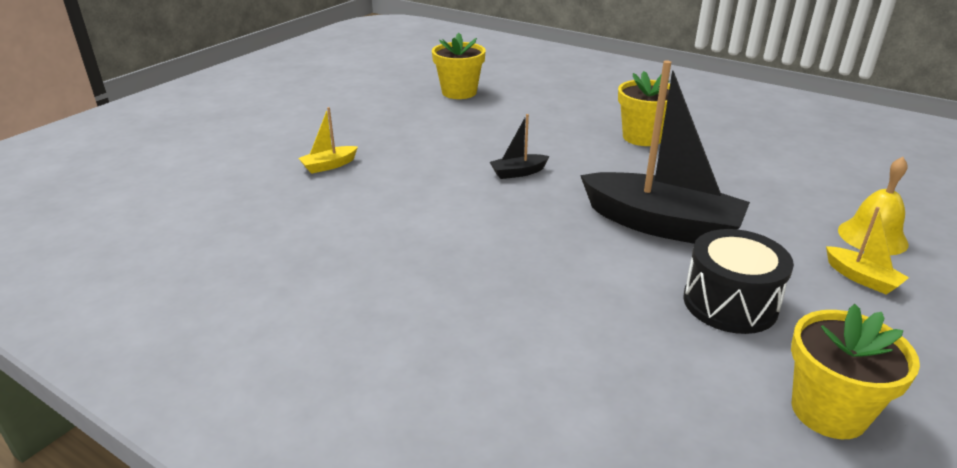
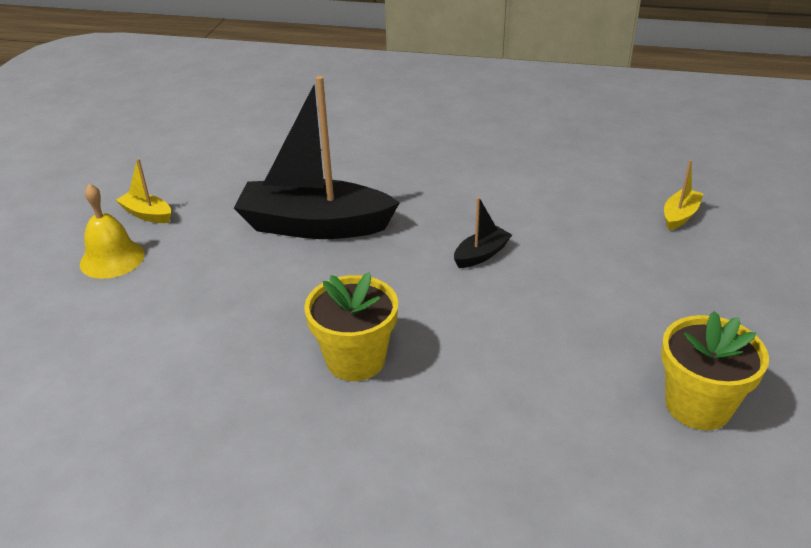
camera: 160 degrees right, 5 degrees up
(730, 303) = (258, 174): black drum -> none
(828, 411) = (211, 132): yellow flower pot -> none

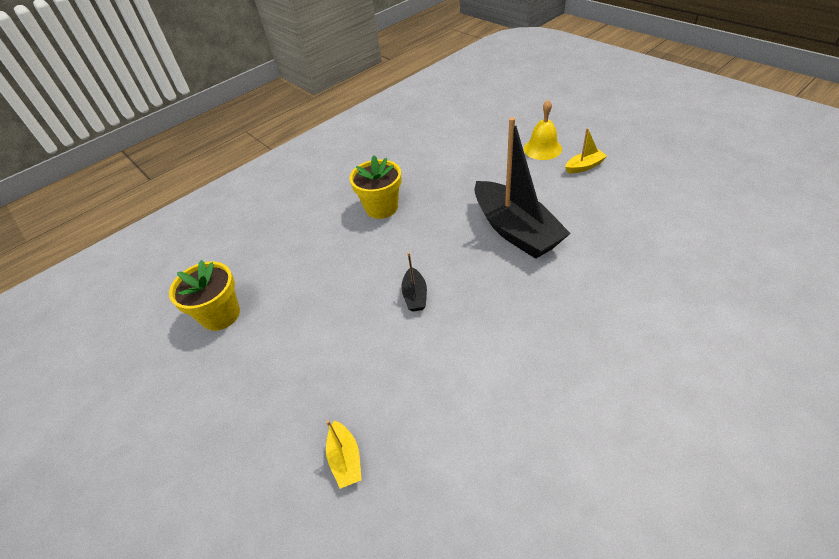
camera: 130 degrees right, 10 degrees up
(315, 225) = (515, 230): black boat -> black boat turned 105 degrees clockwise

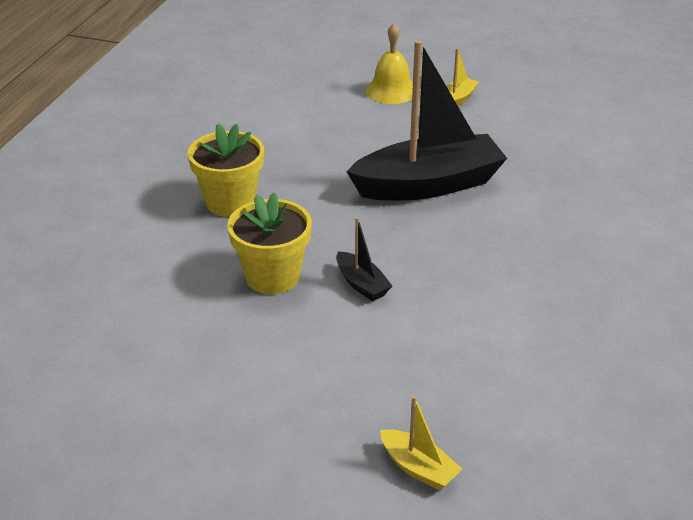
camera: 35 degrees left, 10 degrees down
(220, 315) = (97, 389): yellow flower pot -> yellow flower pot (272, 277)
(515, 230) = (428, 185): black boat -> black boat turned 45 degrees counterclockwise

